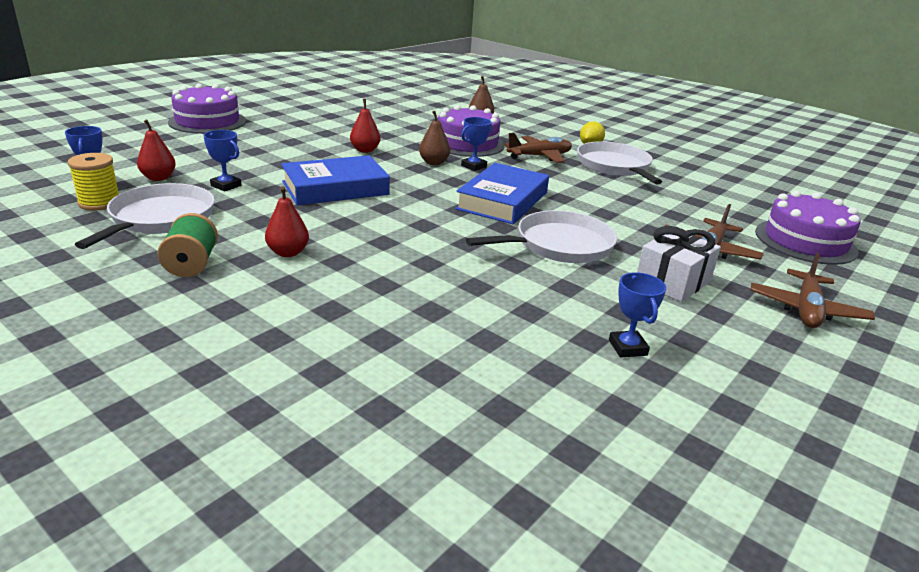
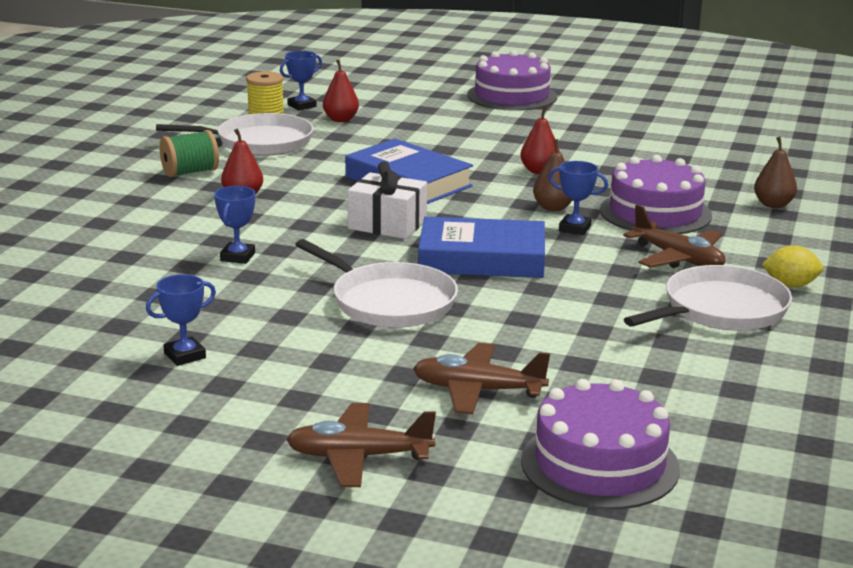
camera: 70 degrees right, 5 degrees down
(226, 186) = (355, 143): blue trophy -> blue trophy (237, 257)
(672, 282) = (356, 371): white gift -> white gift (387, 224)

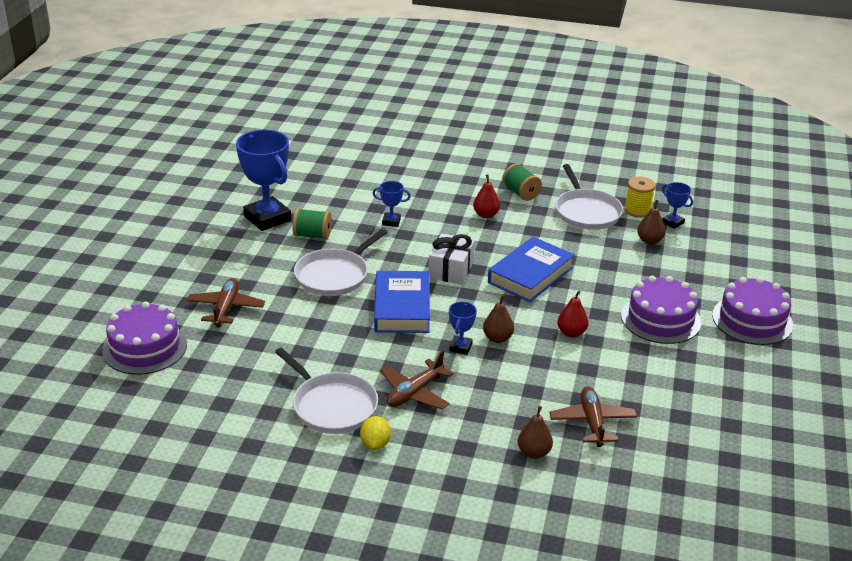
camera: 85 degrees right, 10 degrees up
(185, 356) = (267, 218): blue trophy -> blue trophy, size x2.13
(259, 317) = (312, 235): none -> green spool
(341, 119) = (649, 241): red pear -> brown pear
(358, 457) = (162, 274): brown plane -> brown plane (592, 422)
(655, 213) = (500, 387): purple cake -> purple cake (660, 319)

